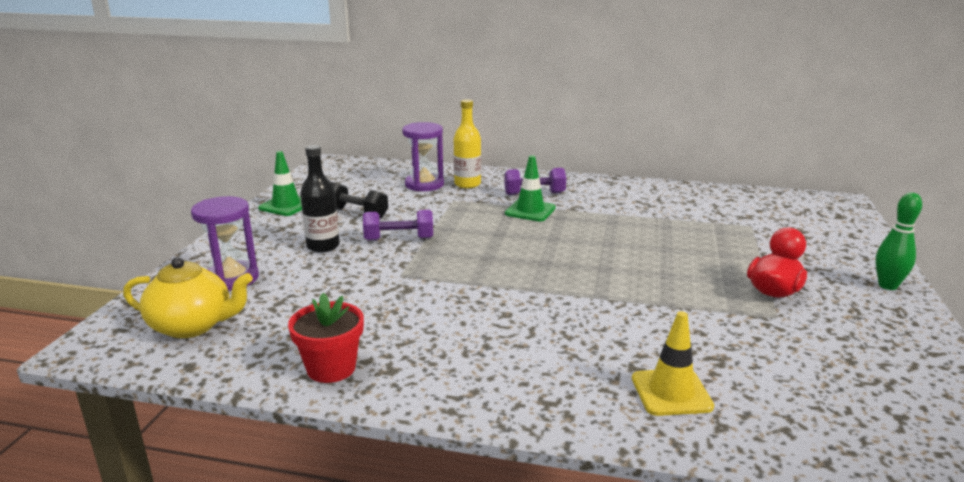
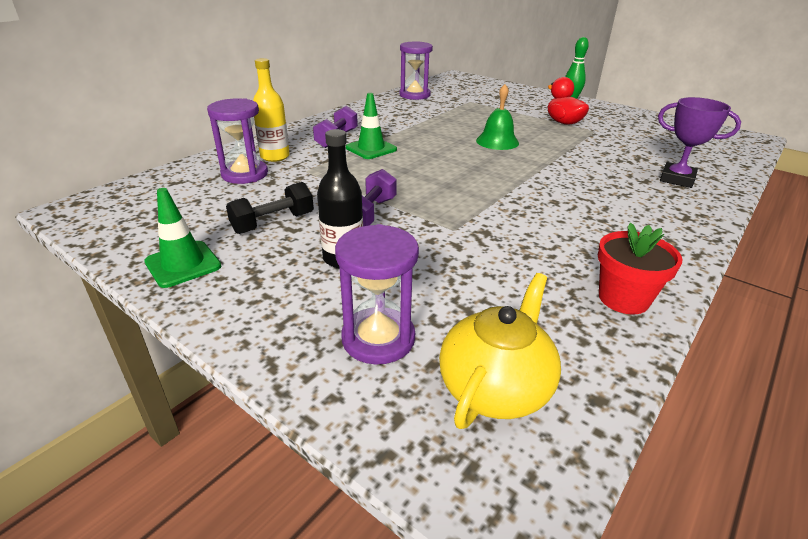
camera: 65 degrees left, 10 degrees up
(636, 261) = (497, 141): none -> green bell
(671, 392) = (677, 179): yellow traffic cone -> purple trophy
(716, 196) = (414, 95): none -> purple hourglass

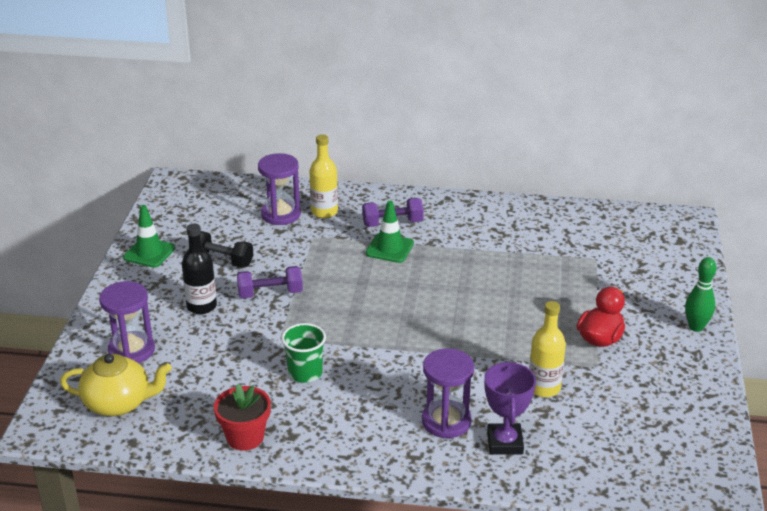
camera: 60 degrees right, 0 degrees up
(414, 95) = (569, 218): purple hourglass -> purple hourglass (446, 421)
(497, 141) = (486, 310): green bell -> none
(525, 232) = (305, 373): none -> green cup
(611, 150) = (544, 388): none -> yellow bottle

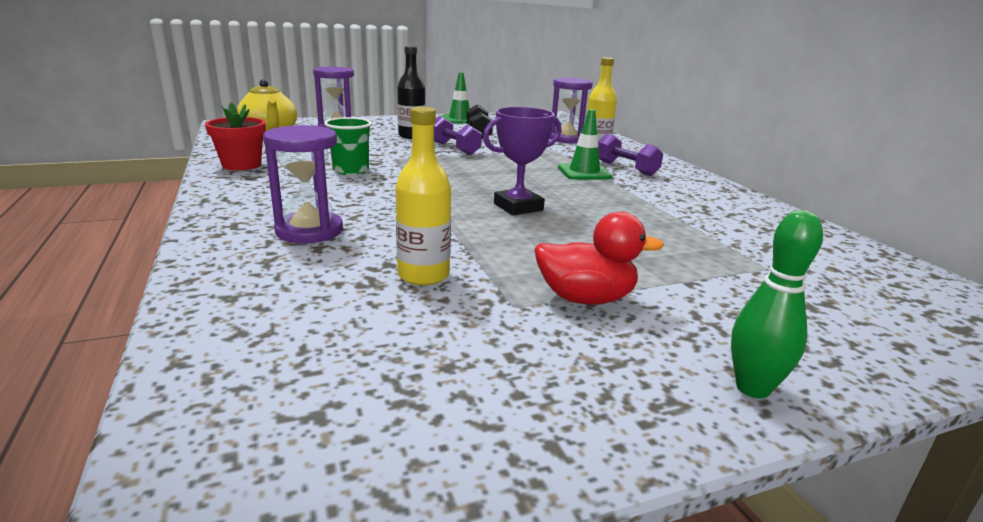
camera: 60 degrees right, 10 degrees down
(504, 443) = (281, 267): purple trophy -> purple trophy (518, 207)

